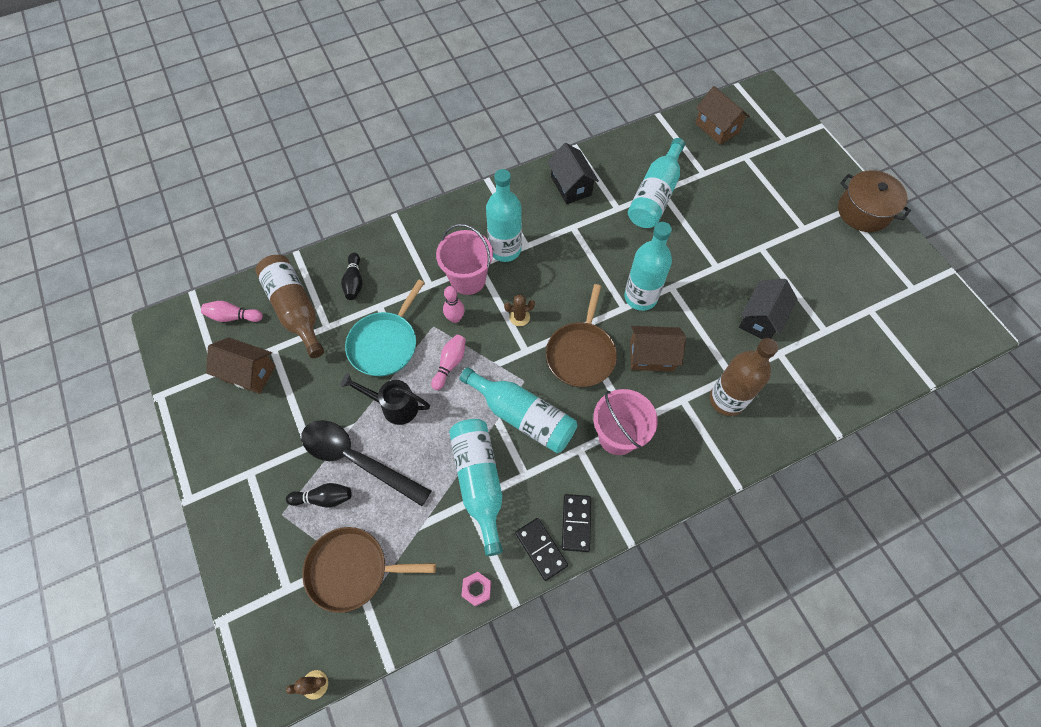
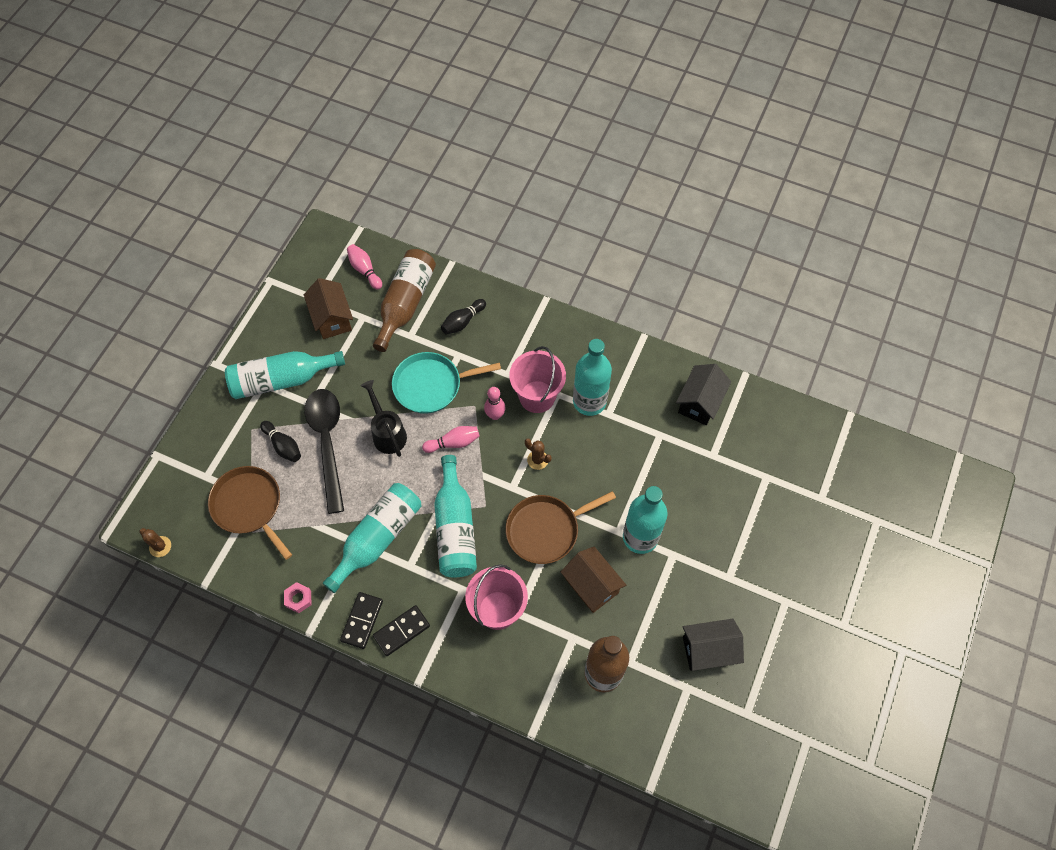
camera: 50 degrees right, 0 degrees up
(655, 195) = (756, 475): turquoise bottle -> turquoise bottle (281, 380)
(717, 128) = (886, 474): brown house -> none
(863, 211) = (918, 667): brown pot -> none

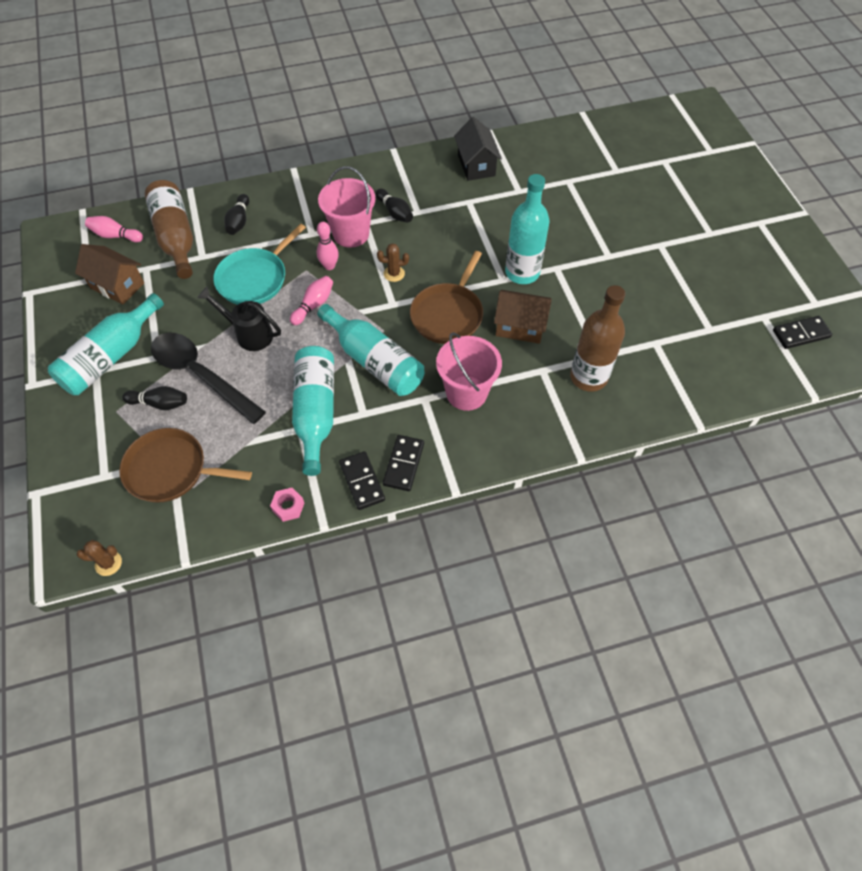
camera: 40 degrees left, 5 degrees down
(589, 401) = (395, 212): turquoise bottle -> black bowling pin
(708, 650) = (643, 309): black house -> none
(823, 782) = (800, 334): none -> black domino

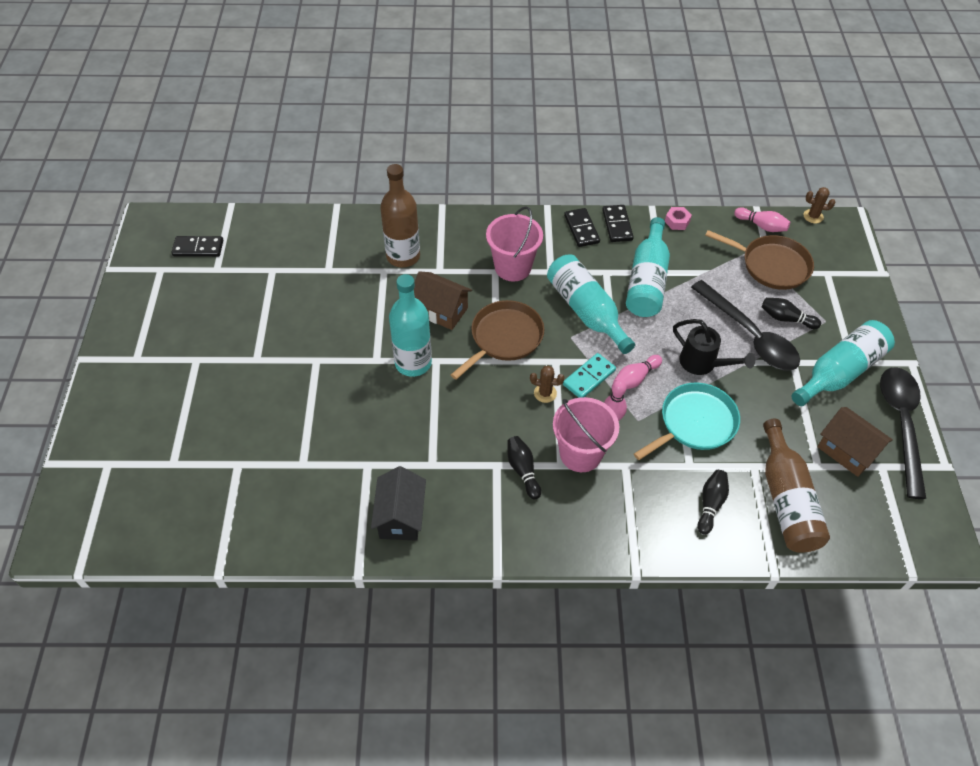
camera: 165 degrees left, 5 degrees down
(60, 320) = (901, 424): none -> black spoon
(115, 236) = (861, 521): pink bowling pin -> pink bowling pin (761, 226)
(357, 296) = (589, 377): none -> turquoise domino
(404, 464) = (581, 229): black domino -> black domino turned 45 degrees counterclockwise

